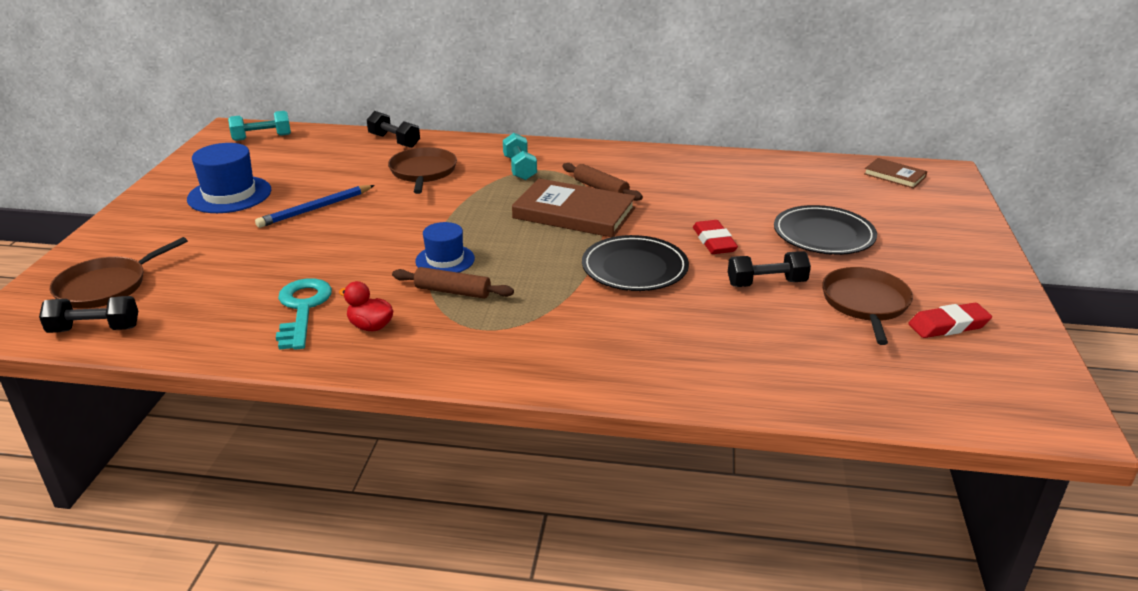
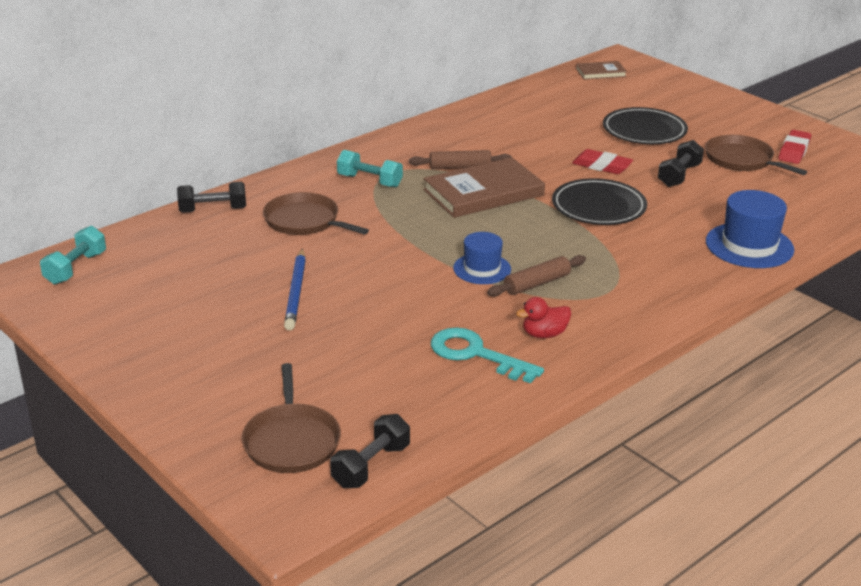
camera: 50 degrees left, 0 degrees up
(229, 195) = (190, 324): blue hat -> blue hat (749, 245)

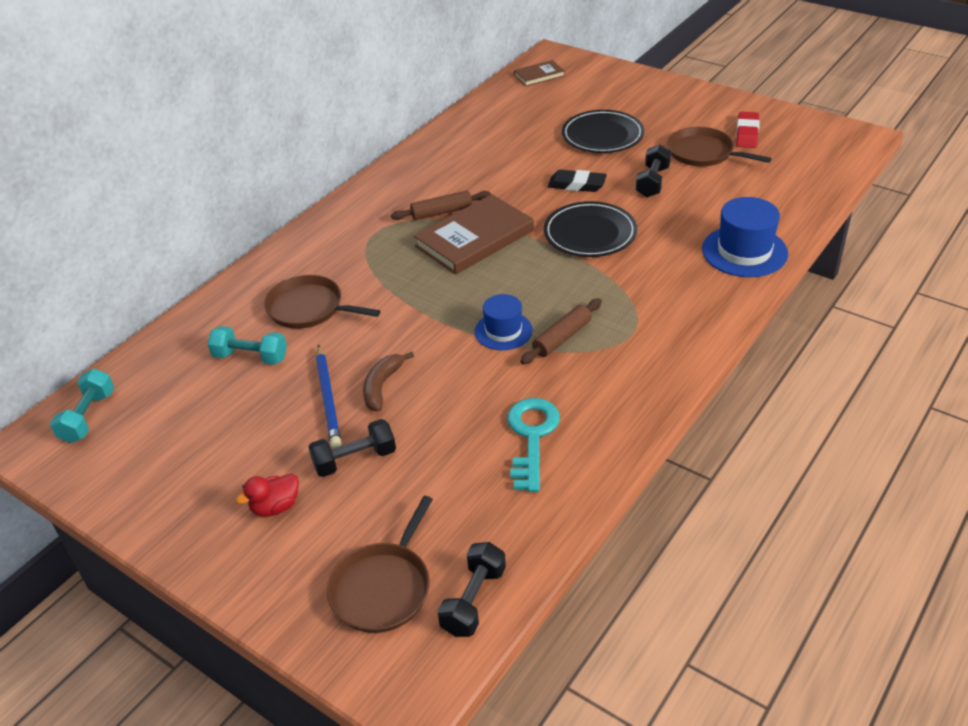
camera: 10 degrees left, 10 degrees up
(213, 210) = (210, 313): black dumbbell -> black dumbbell (355, 459)
(291, 441) = (383, 587): brown pan -> brown pan turned 45 degrees clockwise
(349, 291) = (382, 386): none -> brown banana
(369, 181) = (358, 246): turquoise dumbbell -> turquoise dumbbell (250, 357)
(476, 354) = (532, 437): turquoise key -> turquoise key turned 75 degrees clockwise
(544, 334) = (589, 397): red duck -> red duck (275, 507)
(602, 166) = (577, 185): red eraser -> black eraser

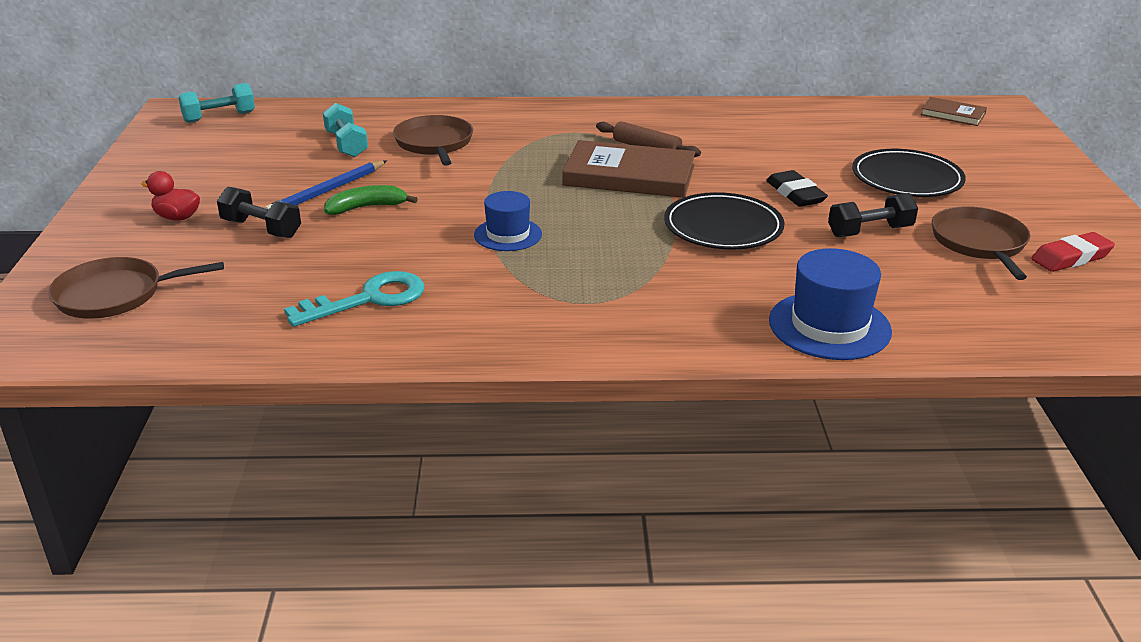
camera: 50 degrees right, 10 degrees down
(382, 386) = (366, 207): brown banana -> green banana
(473, 600) = (127, 342): black dumbbell -> none
(562, 338) = (533, 267): brown rolling pin -> none

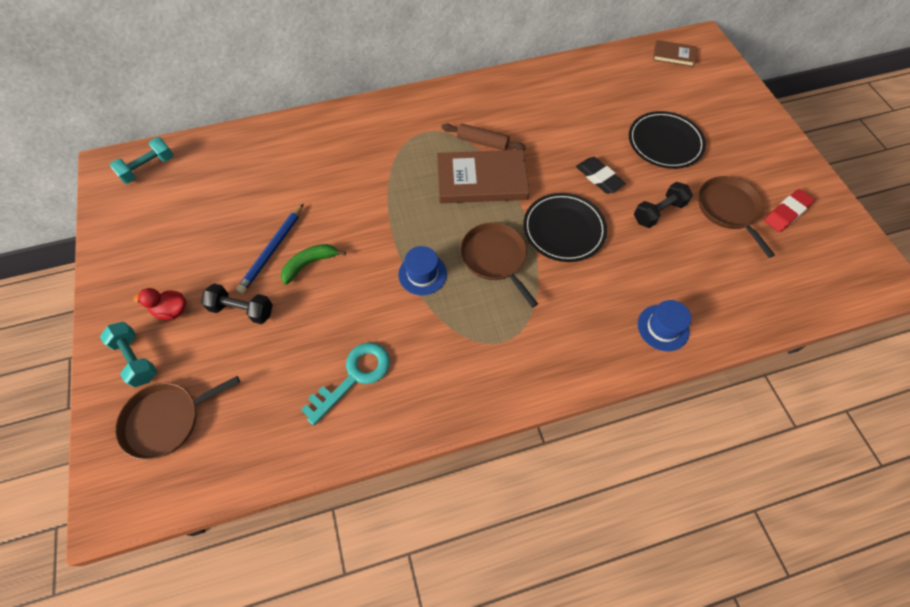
camera: 15 degrees left, 30 degrees up
(346, 144) = (263, 185): turquoise dumbbell -> turquoise dumbbell (136, 359)
(434, 143) = (328, 169): brown pan -> brown pan (495, 258)
(829, 326) = (663, 327): blue hat -> blue hat, size x0.64

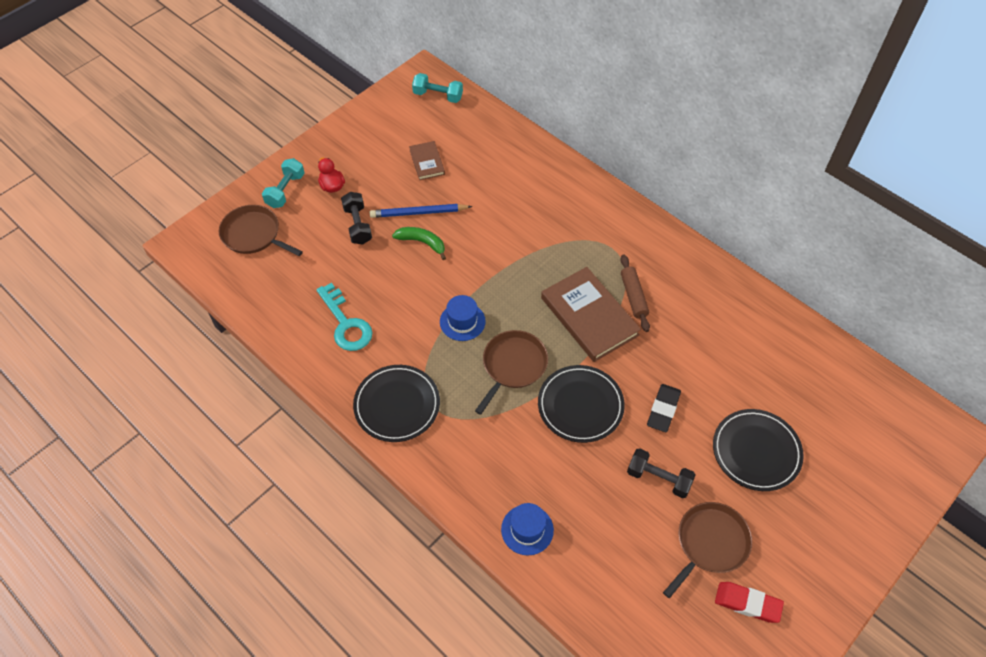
camera: 60 degrees right, 5 degrees down
(354, 377) = (346, 323): turquoise key -> turquoise key turned 45 degrees clockwise
(478, 373) = (397, 405): none -> black plate
(673, 55) = (897, 413): brown book -> brown book (427, 162)

